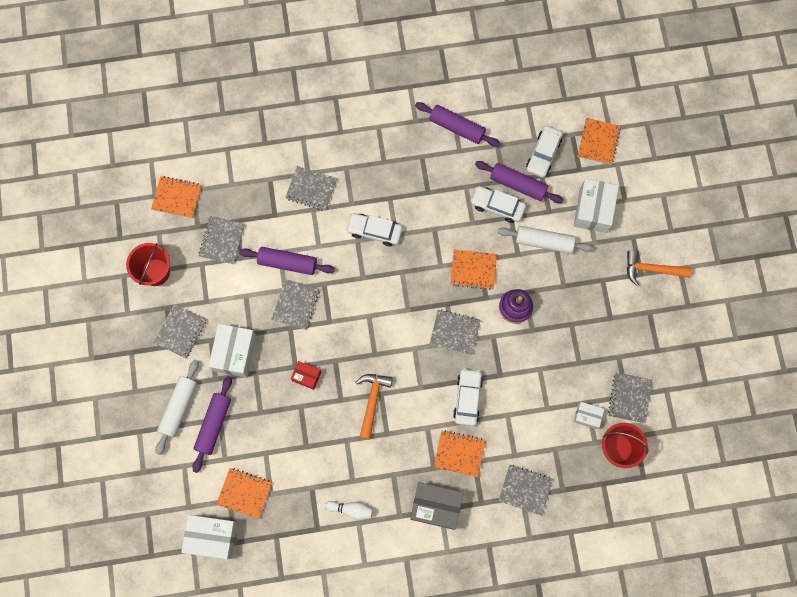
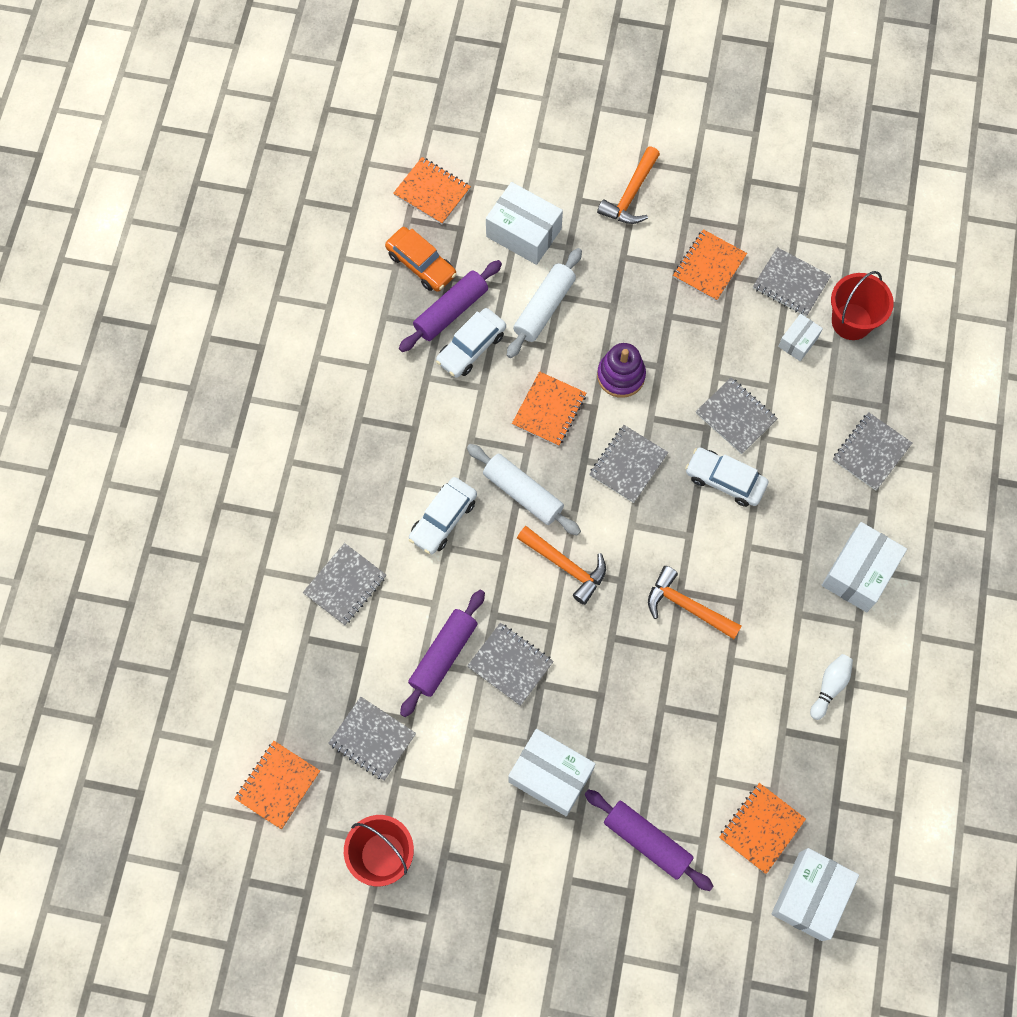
camera: 70 degrees left, 5 degrees down
(179, 408) = (604, 885): white rolling pin -> white rolling pin (523, 493)
(181, 331) = (489, 845): grey notebook -> grey notebook (736, 416)
(306, 376) = (621, 684): red box -> none
(371, 317) = (566, 566): none -> orange hammer
(436, 506) = (859, 573): grey box -> white box
(456, 127) = (336, 359): purple rolling pin -> none
(459, 453) = (797, 517): orange notebook -> orange notebook (709, 266)
(543, 154) = (421, 264): white car -> orange car

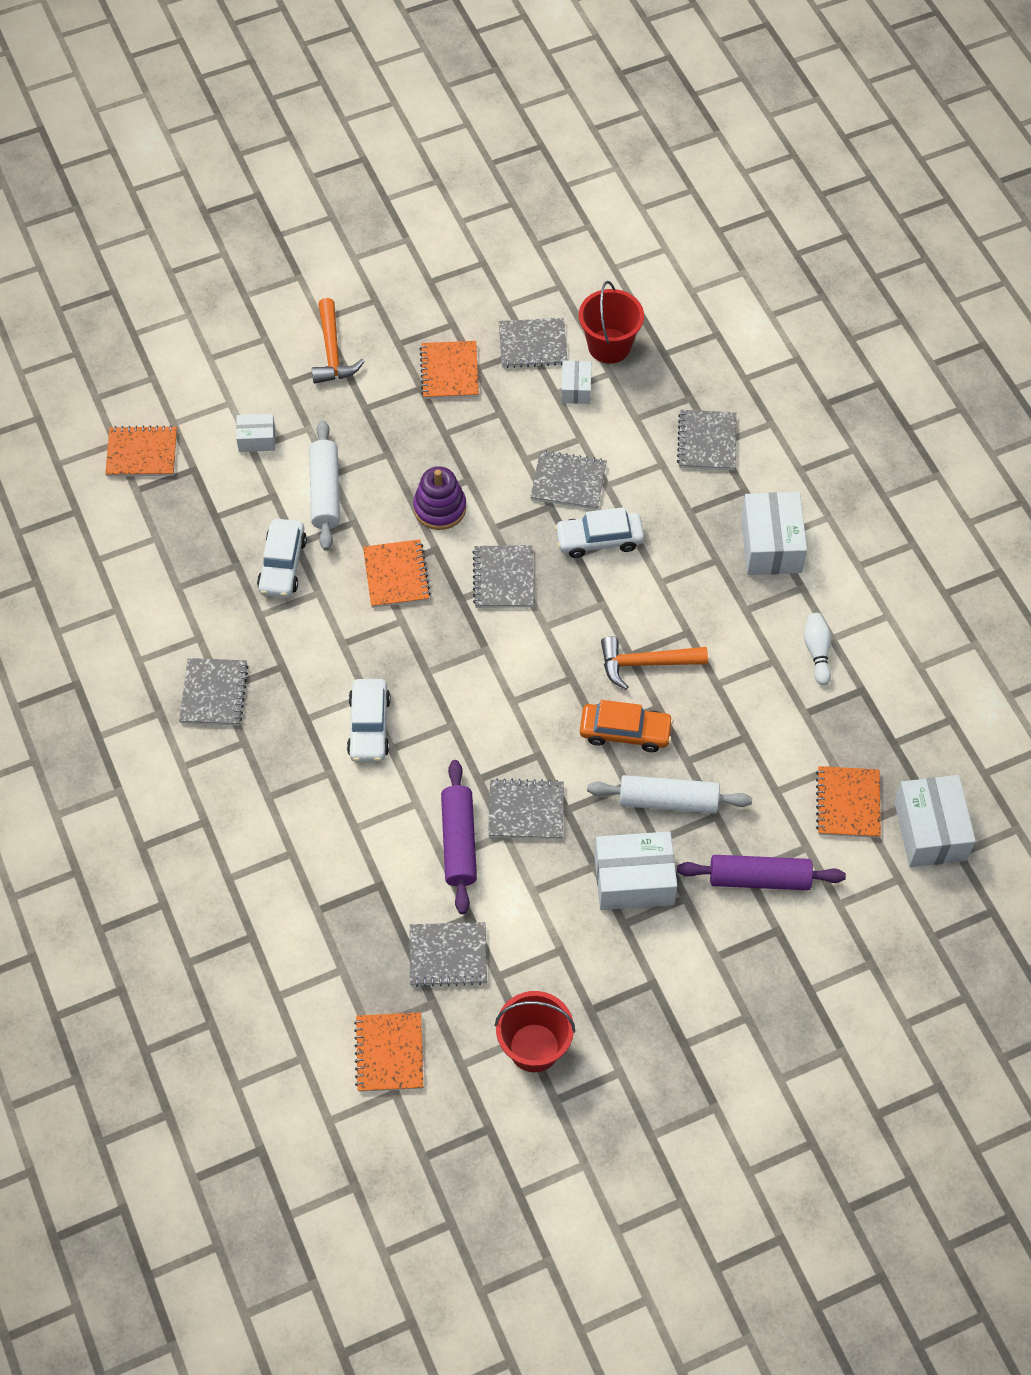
camera: 35 degrees left, 10 degrees down
(345, 585) = (320, 840): grey notebook -> grey notebook (214, 693)
(421, 264) = (179, 521): orange car -> orange car (625, 732)
(451, 311) = (239, 545): purple rolling pin -> none
(523, 233) = (257, 439): white box -> white box, size x0.55
(523, 493) = (426, 660): white rolling pin -> white rolling pin (668, 801)
(566, 566) = (513, 696): orange hammer -> none

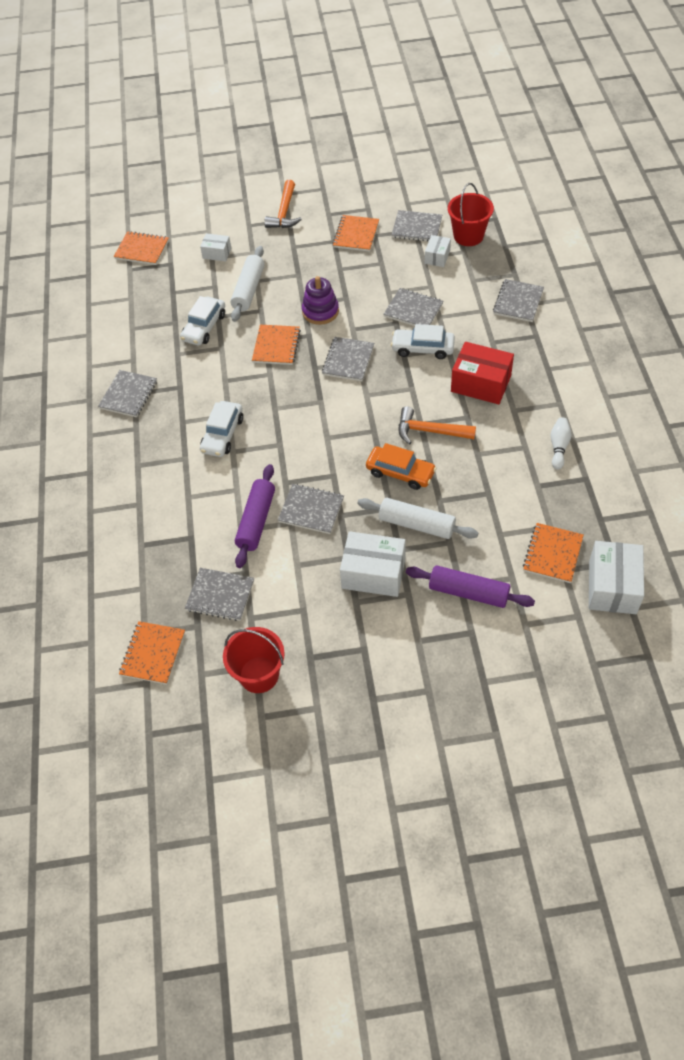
camera: 20 degrees right, 5 degrees down
(692, 578) = (480, 383): none -> red box
(771, 545) = (545, 372): white box -> none

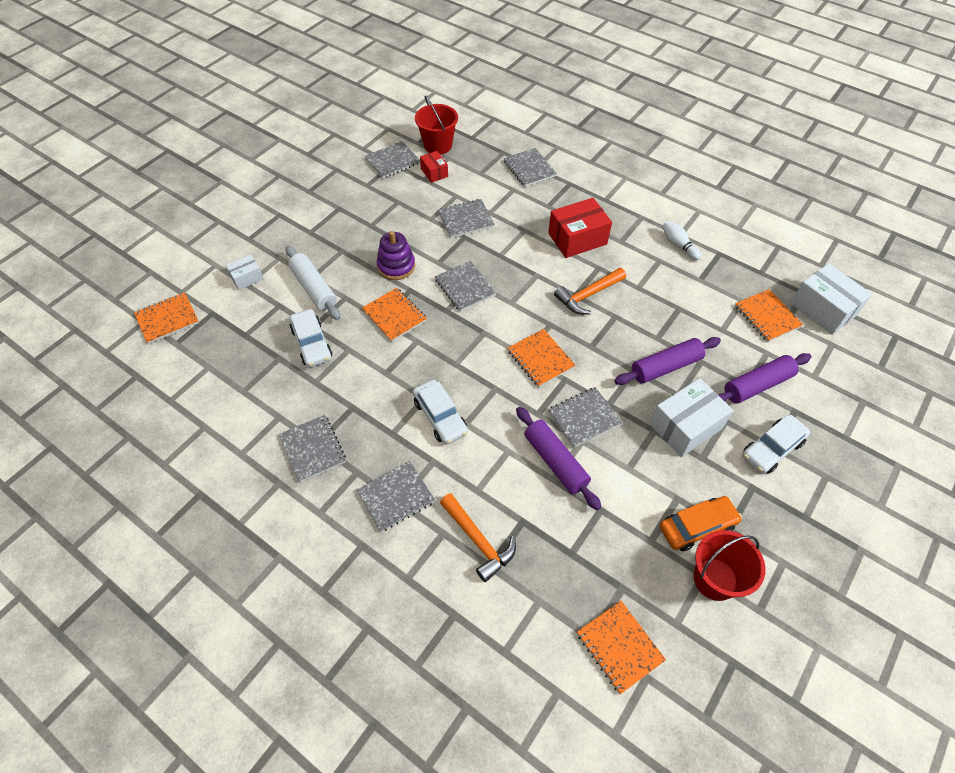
camera: 50 degrees left, 0 degrees up
(220, 595) = (606, 546): grey notebook -> grey notebook (396, 497)
(284, 213) = (268, 211): orange hammer -> orange hammer (478, 541)
(356, 235) = (351, 193): orange notebook -> orange notebook (540, 359)
(400, 472) = (607, 339): orange car -> orange car (697, 527)
(417, 524) = (666, 367): white rolling pin -> purple rolling pin
(423, 348) = (507, 242): white car -> white car (772, 449)
(437, 257) = (434, 172): white box -> red box

